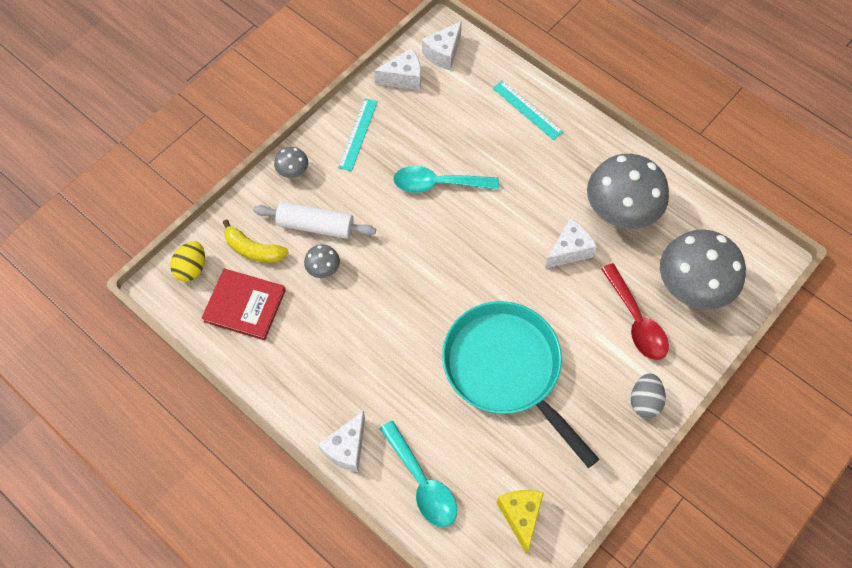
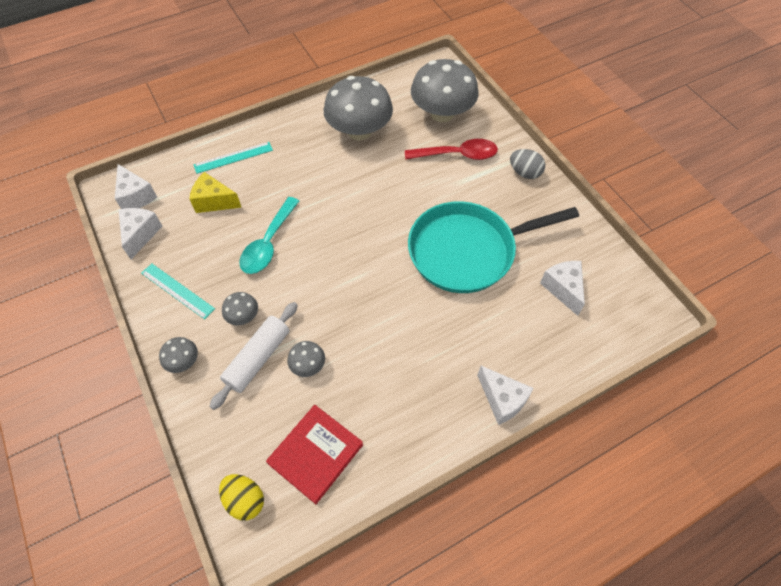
camera: 70 degrees left, 5 degrees down
(253, 250) = (255, 426): yellow banana -> none
(352, 196) = (243, 316): none -> grey mushroom
(422, 482) = (551, 346): turquoise spoon -> none
(520, 516) = (598, 283): yellow cheese -> yellow cheese (214, 201)
(569, 251) = (379, 174): white cheese -> white cheese (563, 289)

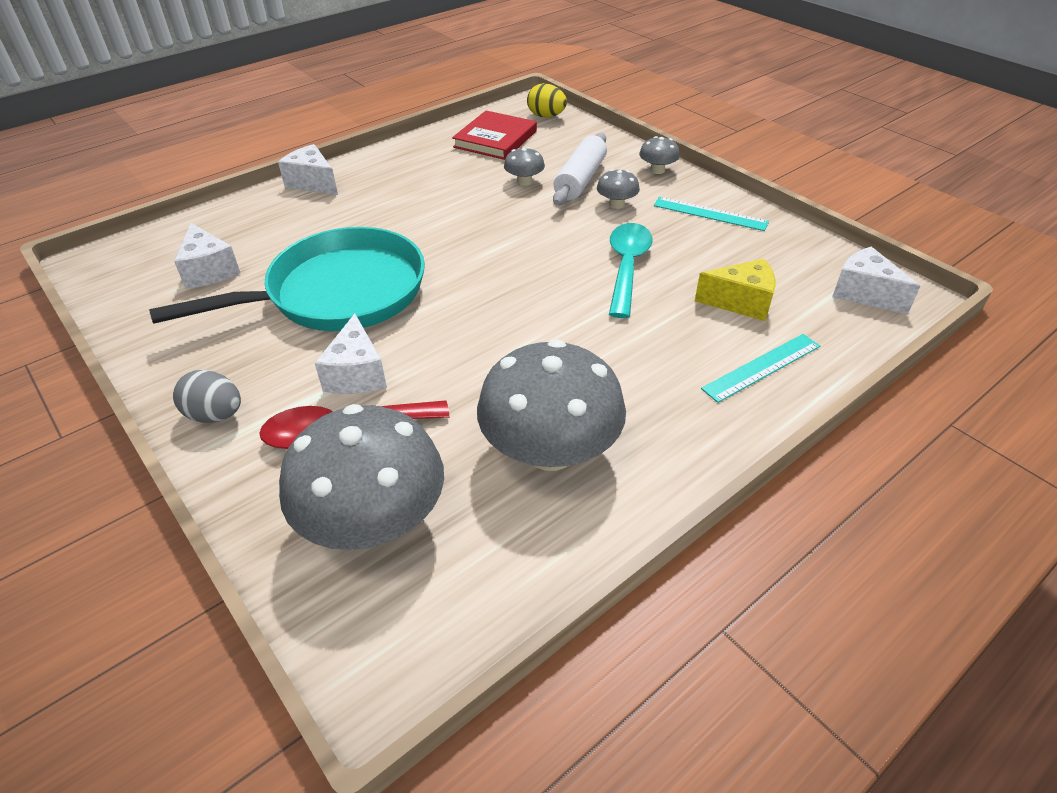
camera: 170 degrees right, 15 degrees down
(140, 234) = (809, 254): white cheese -> white cheese (356, 374)

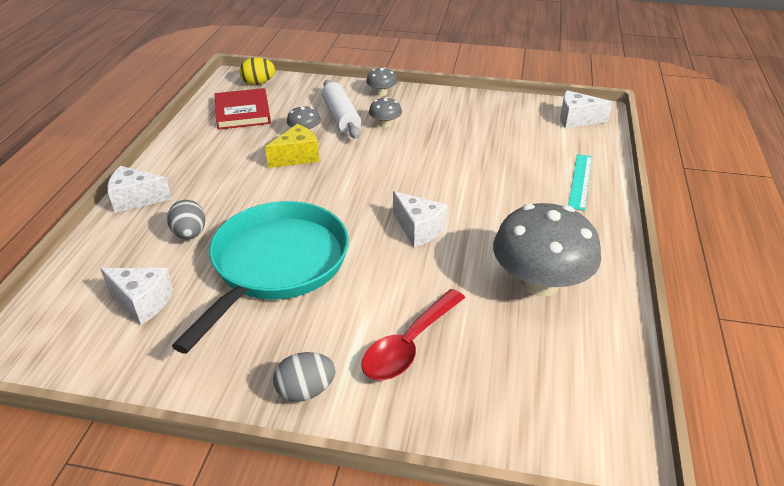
camera: 40 degrees left, 5 degrees down
(311, 232) = (190, 234): none -> grey egg
(356, 374) = (367, 308): white cheese -> white cheese (418, 229)
(373, 520) = (501, 381): grey mushroom -> none
(627, 267) = (442, 159): turquoise spoon -> none
(710, 213) = (447, 108): turquoise ruler -> none
(741, 302) = (527, 151): yellow cheese -> yellow cheese (297, 157)

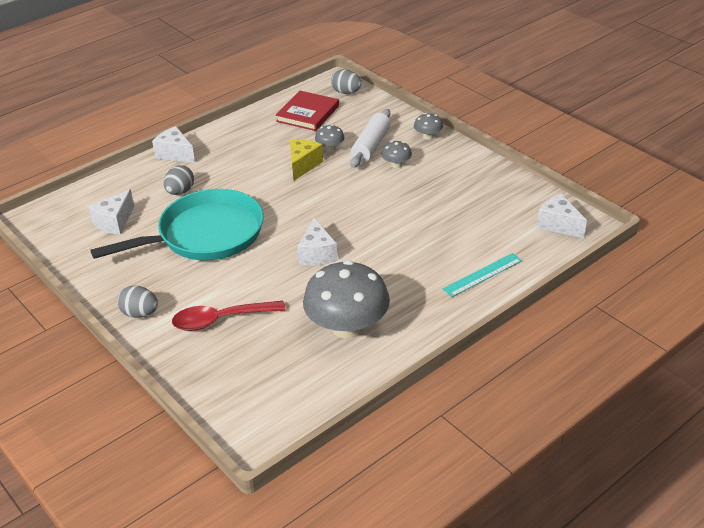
camera: 40 degrees right, 0 degrees up
(142, 302) = (115, 222): white cheese -> white cheese turned 60 degrees clockwise
(258, 83) = (346, 92): yellow egg -> grey egg
(297, 157) = (303, 165): yellow cheese -> yellow cheese turned 75 degrees counterclockwise

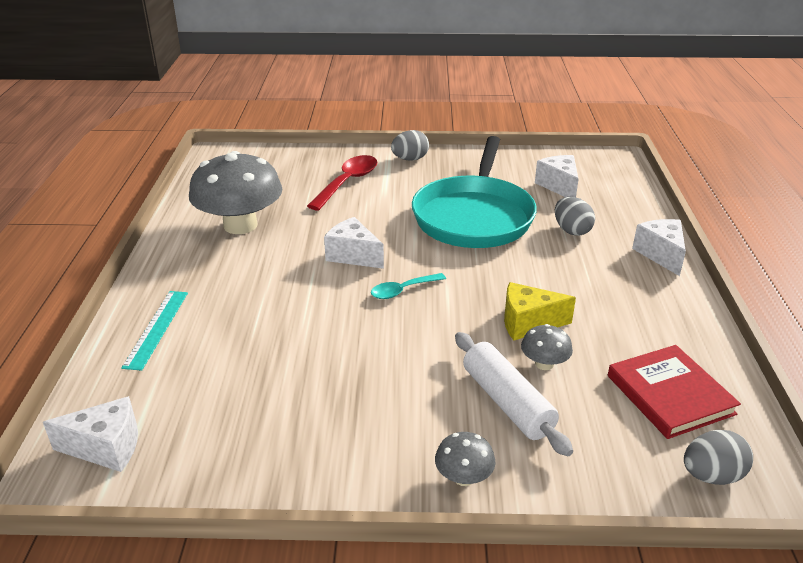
camera: 130 degrees right, 5 degrees down
(175, 154) = (661, 254): white cheese -> white cheese turned 90 degrees counterclockwise
(303, 165) = (528, 323): yellow cheese -> yellow cheese turned 120 degrees clockwise
(328, 215) = (402, 290): none -> turquoise spoon
(396, 164) = (431, 396): grey mushroom -> none

